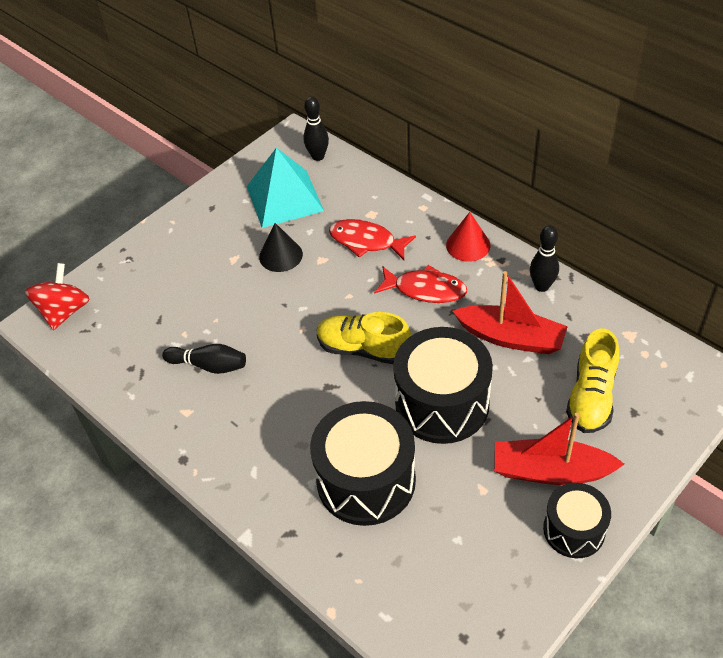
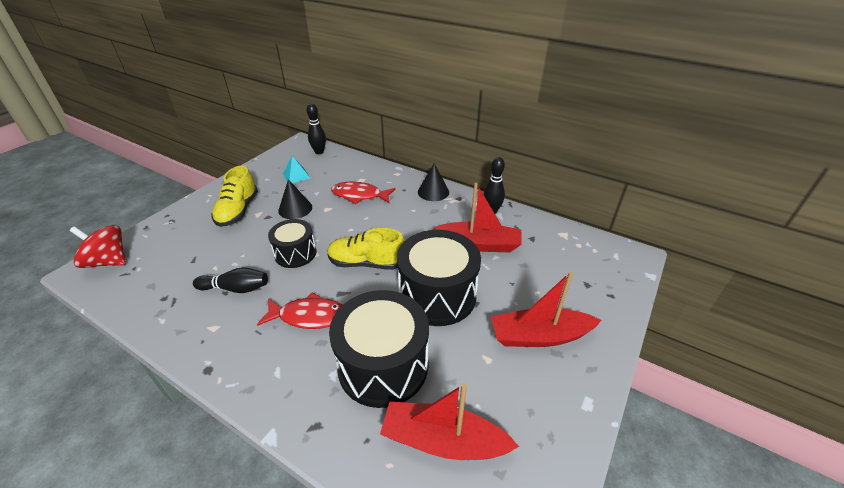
camera: 15 degrees left, 10 degrees down
(64, 311) = (108, 261): red spinning top -> red spinning top turned 75 degrees counterclockwise
(284, 198) = (296, 175): turquoise pyramid -> turquoise pyramid, size x0.48
(415, 567) = (443, 441): none -> red boat
(425, 290) = (408, 220): red fish -> red fish (309, 316)
(468, 245) = (433, 192): red cone -> black cone
(574, 530) = (575, 383): black drum -> black drum (295, 253)
(591, 396) = (551, 277): yellow shoe -> yellow shoe (238, 211)

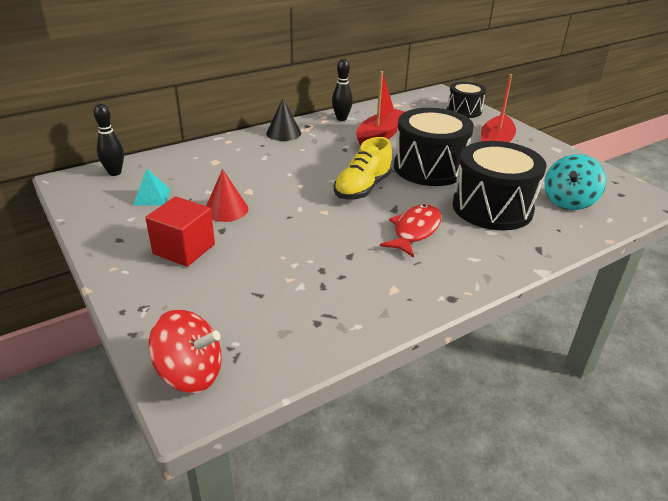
camera: 65 degrees left, 5 degrees down
(108, 261) = (190, 373): red spinning top -> red spinning top turned 120 degrees counterclockwise
(236, 288) = (341, 268): black bowling pin -> none
(238, 211) = (184, 249): yellow shoe -> red cube
(295, 209) = (226, 209): black cone -> red cone
(295, 253) = (312, 223): black drum -> black drum (464, 111)
(359, 195) = (245, 168): red fish -> none
(443, 441) = (568, 201): red boat -> turquoise spinning top

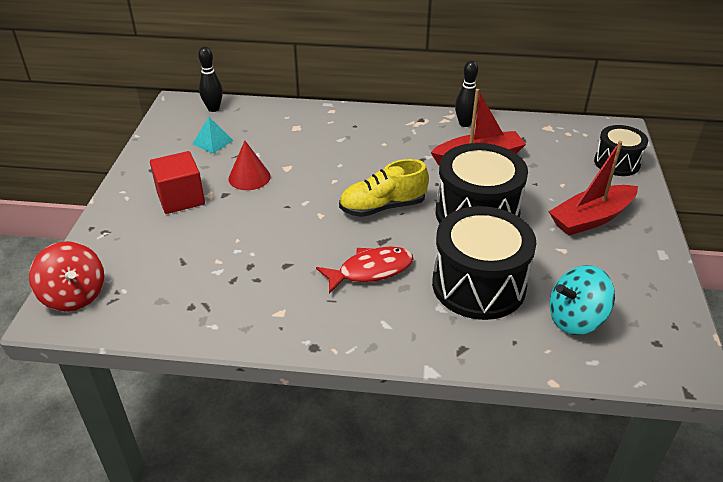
camera: 40 degrees right, 5 degrees up
(283, 133) = (389, 120): black cone -> none

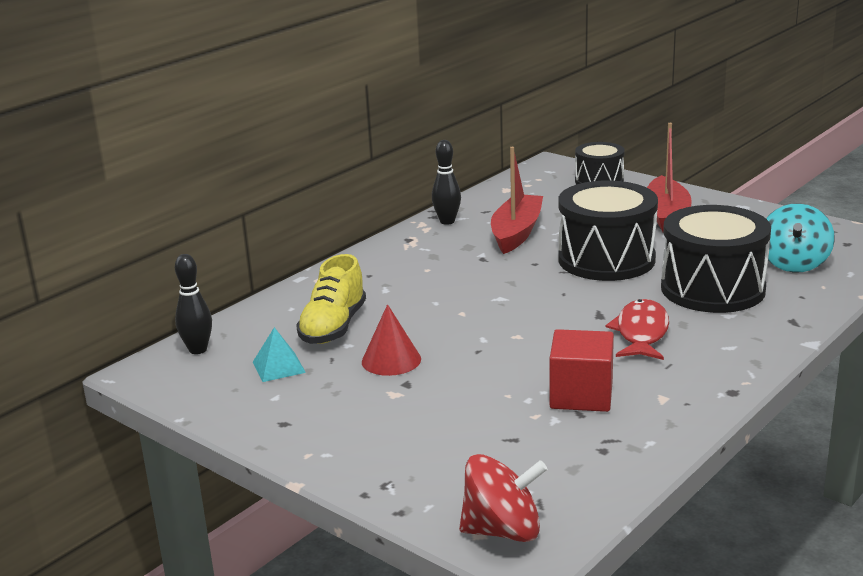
camera: 55 degrees left, 15 degrees down
(180, 198) = (378, 414): red cube -> red cube (581, 395)
(383, 207) = (542, 300): yellow shoe -> yellow shoe (333, 327)

